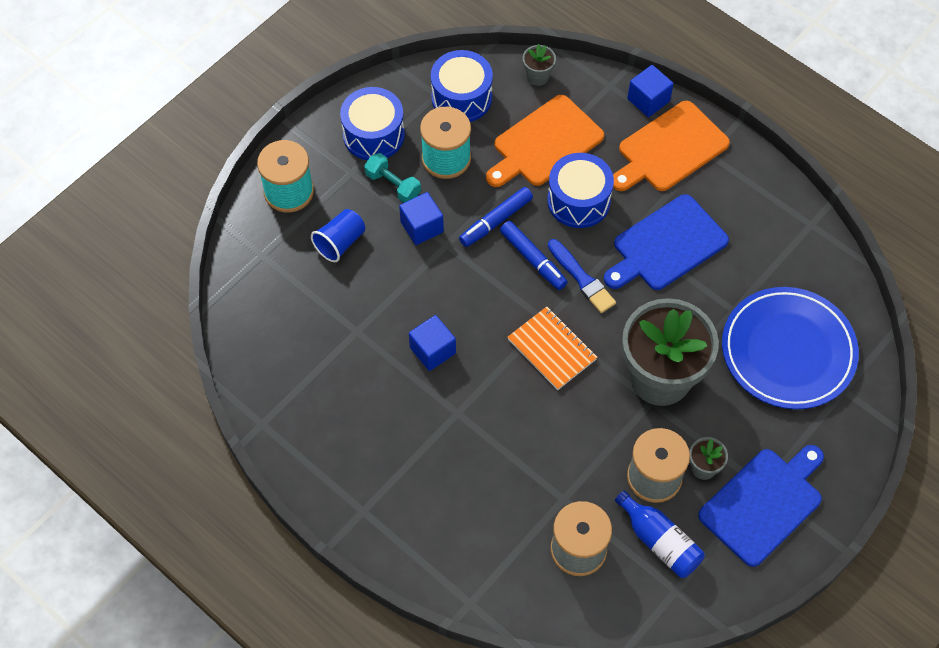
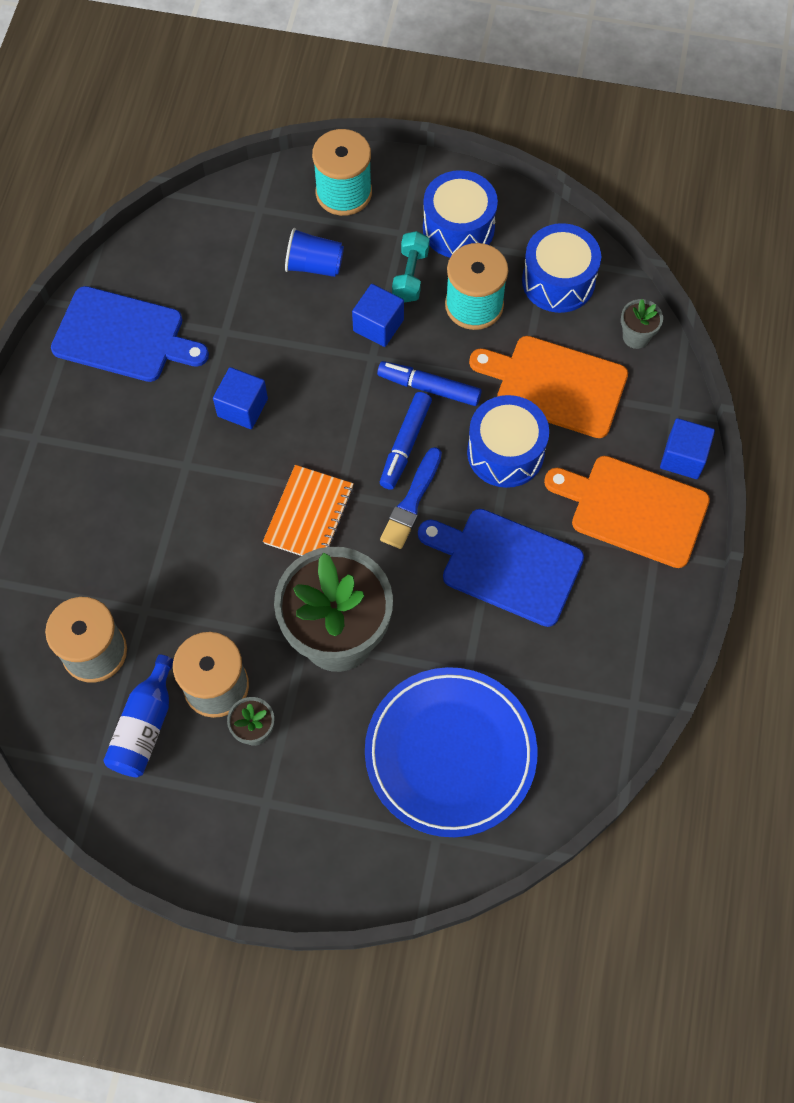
camera: 60 degrees right, 5 degrees up
(763, 503) = (246, 812): blue cutting board -> blue cutting board (123, 336)

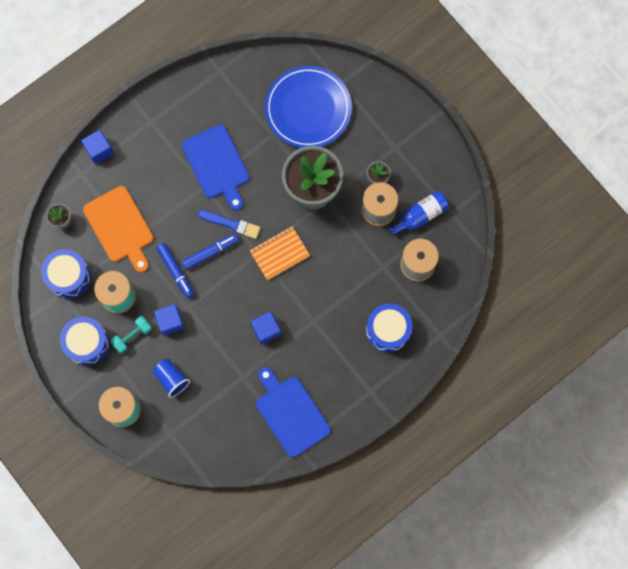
camera: 140 degrees left, 10 degrees up
(411, 502) = (231, 224): blue brush -> blue brush turned 45 degrees clockwise
(505, 452) = (171, 214): blue drum -> blue drum (388, 330)
(633, 509) = (142, 145): orange cutting board -> none

